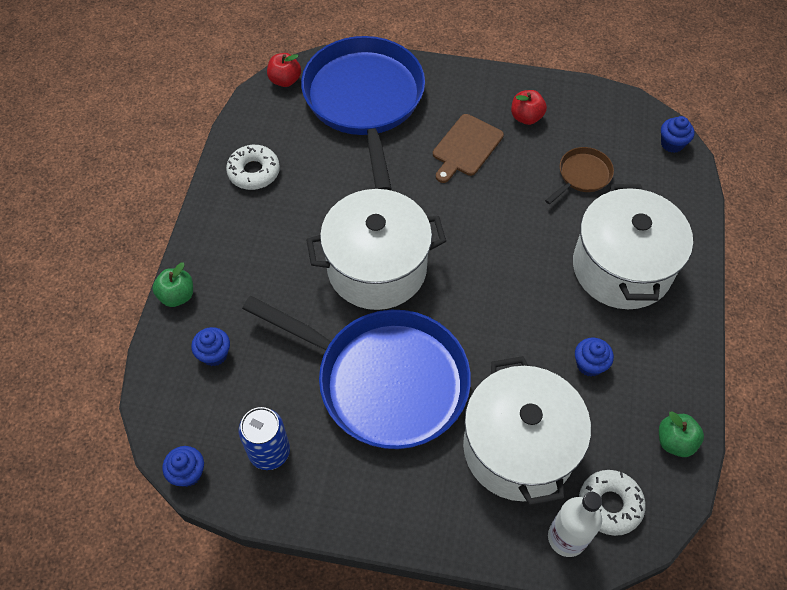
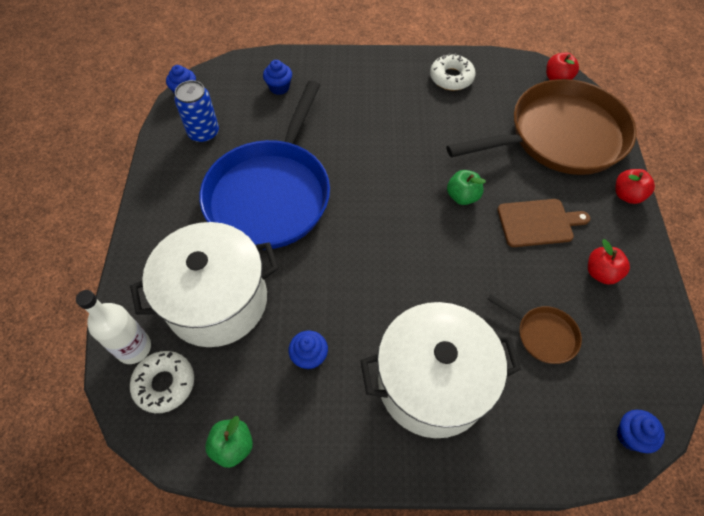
camera: 80 degrees right, 0 degrees up
(177, 296) = (325, 58): green apple -> green apple (462, 196)
(364, 100) = (560, 136): blue pan -> brown pan
(377, 268) = (378, 173): white pot -> none
(446, 73) = (627, 195): none -> red apple
(466, 147) = (538, 223): brown cutting board -> brown cutting board turned 150 degrees clockwise

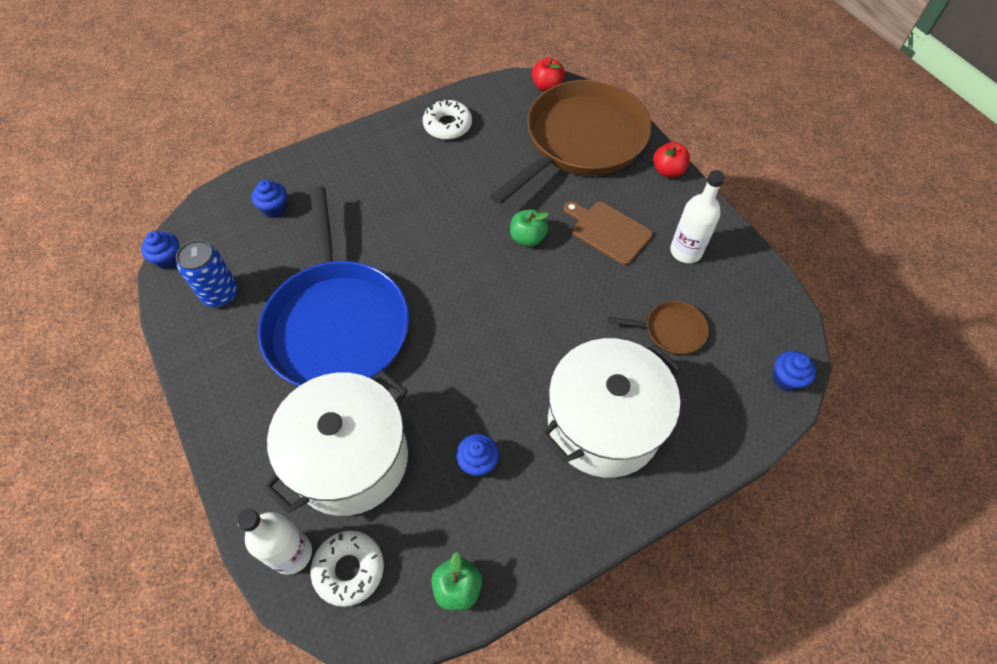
camera: 30 degrees left, 0 degrees up
(538, 223) = (608, 231): brown cutting board -> brown cutting board turned 105 degrees counterclockwise
(601, 273) = (686, 251): red apple -> white bottle

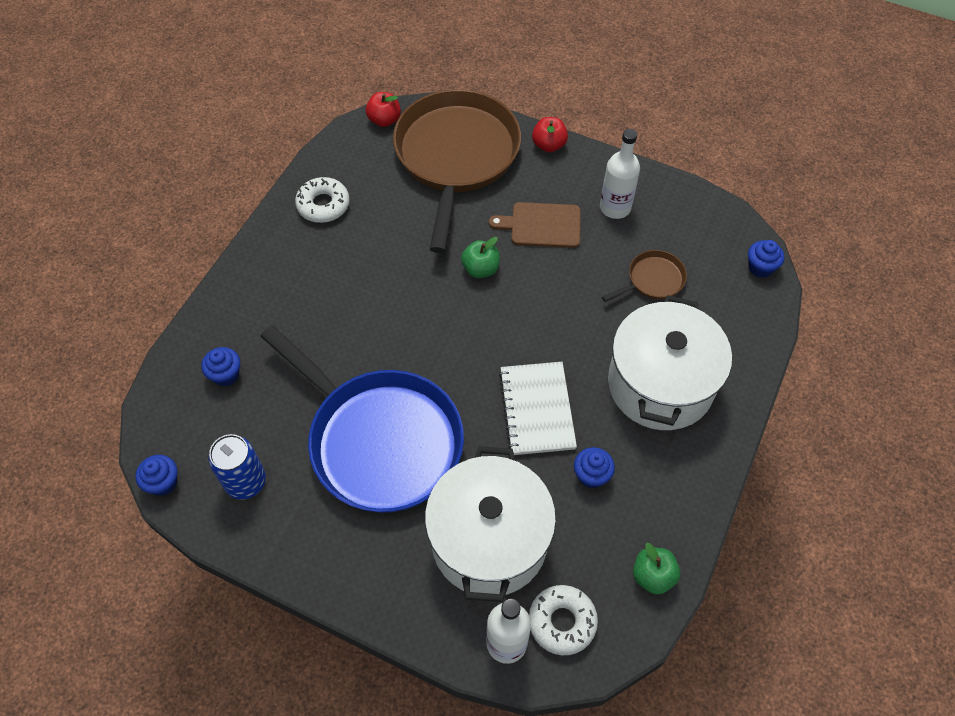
camera: 35 degrees left, 0 degrees up
(478, 377) = (536, 409): none -> white notebook

